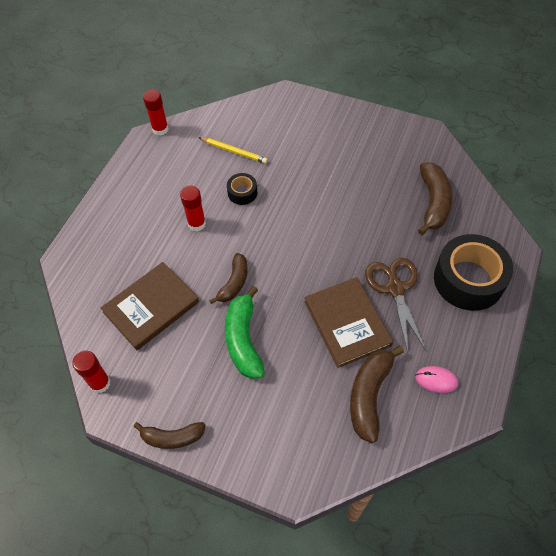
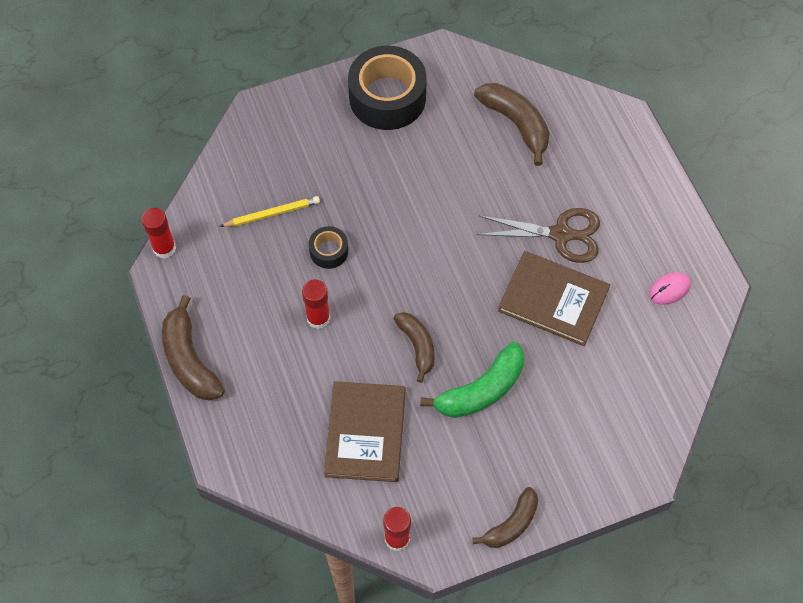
camera: 45 degrees left, 5 degrees up
(243, 340) = (481, 390): green banana -> green banana turned 75 degrees counterclockwise
(369, 395) = (631, 347): brown banana -> brown banana (189, 360)
(395, 288) = (561, 234): brown scissors -> brown scissors turned 150 degrees clockwise
(468, 280) = (613, 177): black tape -> black tape (387, 97)

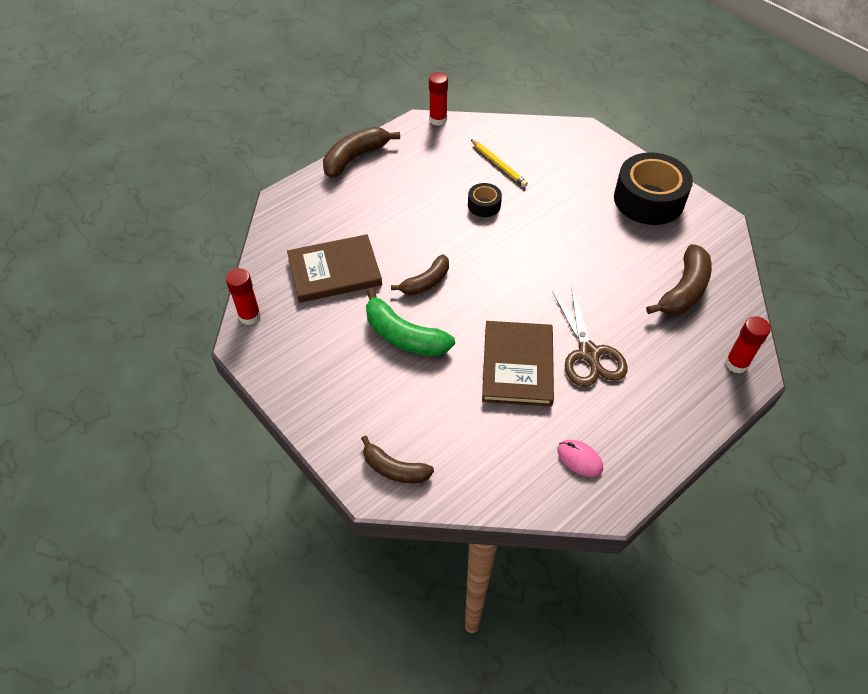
camera: 70 degrees right, 10 degrees down
(318, 318) = (422, 216): red glue stick -> red glue stick (736, 363)
(511, 524) = (285, 391): brown banana -> brown banana (394, 469)

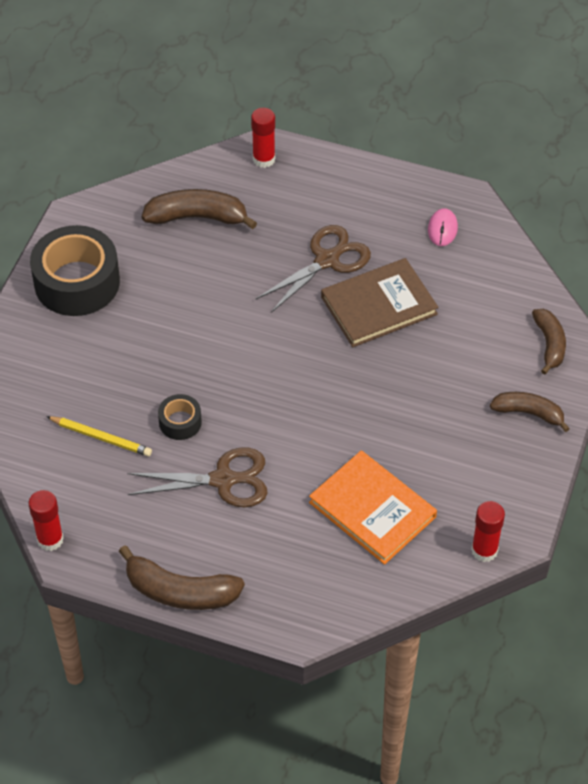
camera: 120 degrees left, 0 degrees up
(334, 271) = (372, 509): brown book -> orange book
(404, 336) = (410, 406): green banana -> none
(420, 208) = (224, 480): none -> brown scissors
(426, 282) = (329, 421): brown banana -> brown banana (528, 413)
(498, 165) = (101, 437): yellow pencil -> yellow pencil turned 90 degrees clockwise

